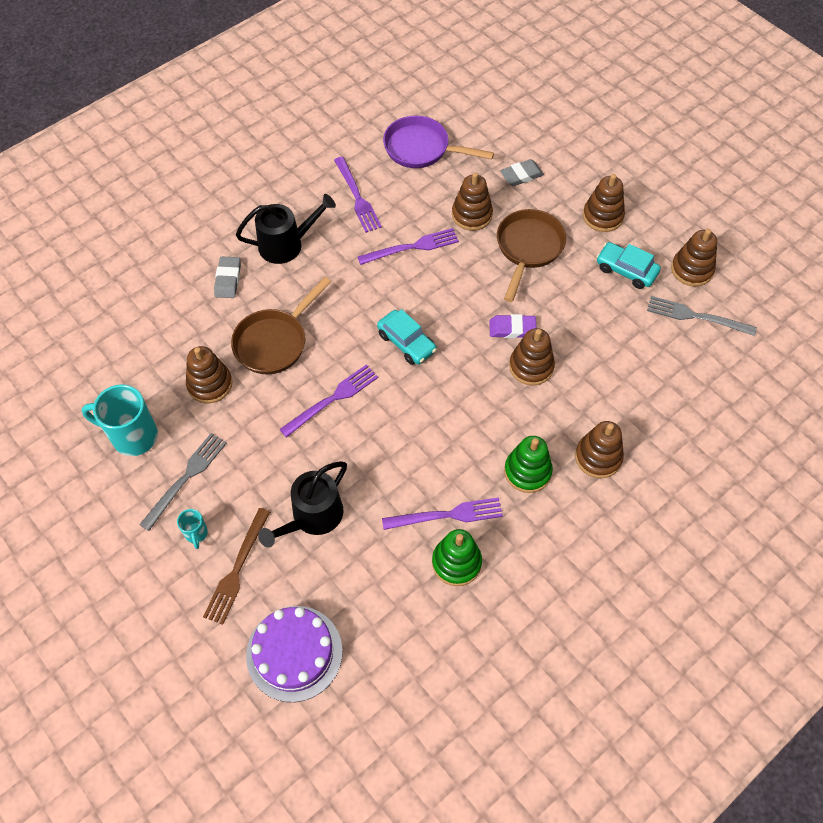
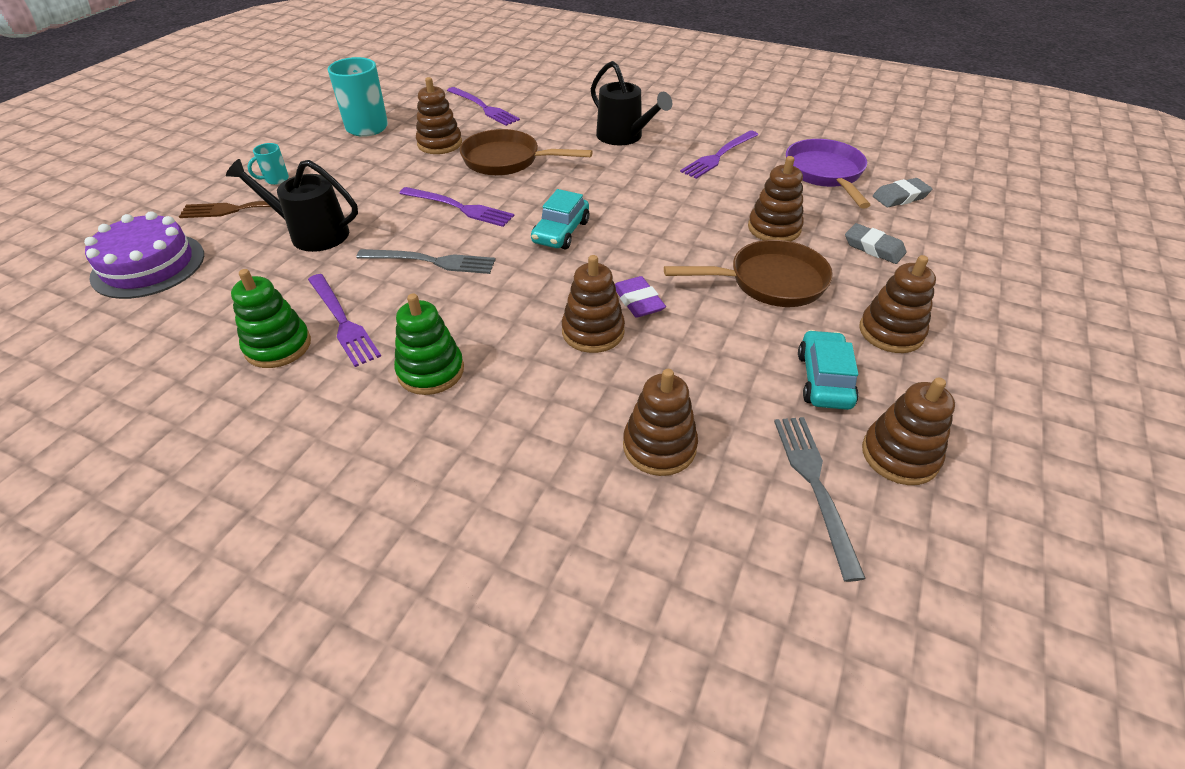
camera: 65 degrees right, 15 degrees down
(186, 478) = (334, 159): grey fork -> grey fork (431, 261)
(228, 279) = (559, 122): grey eraser -> grey eraser (900, 197)
(412, 247) = (689, 202): purple fork -> purple fork (483, 107)
(598, 457) = (484, 435): brown stacking toy -> brown stacking toy (659, 446)

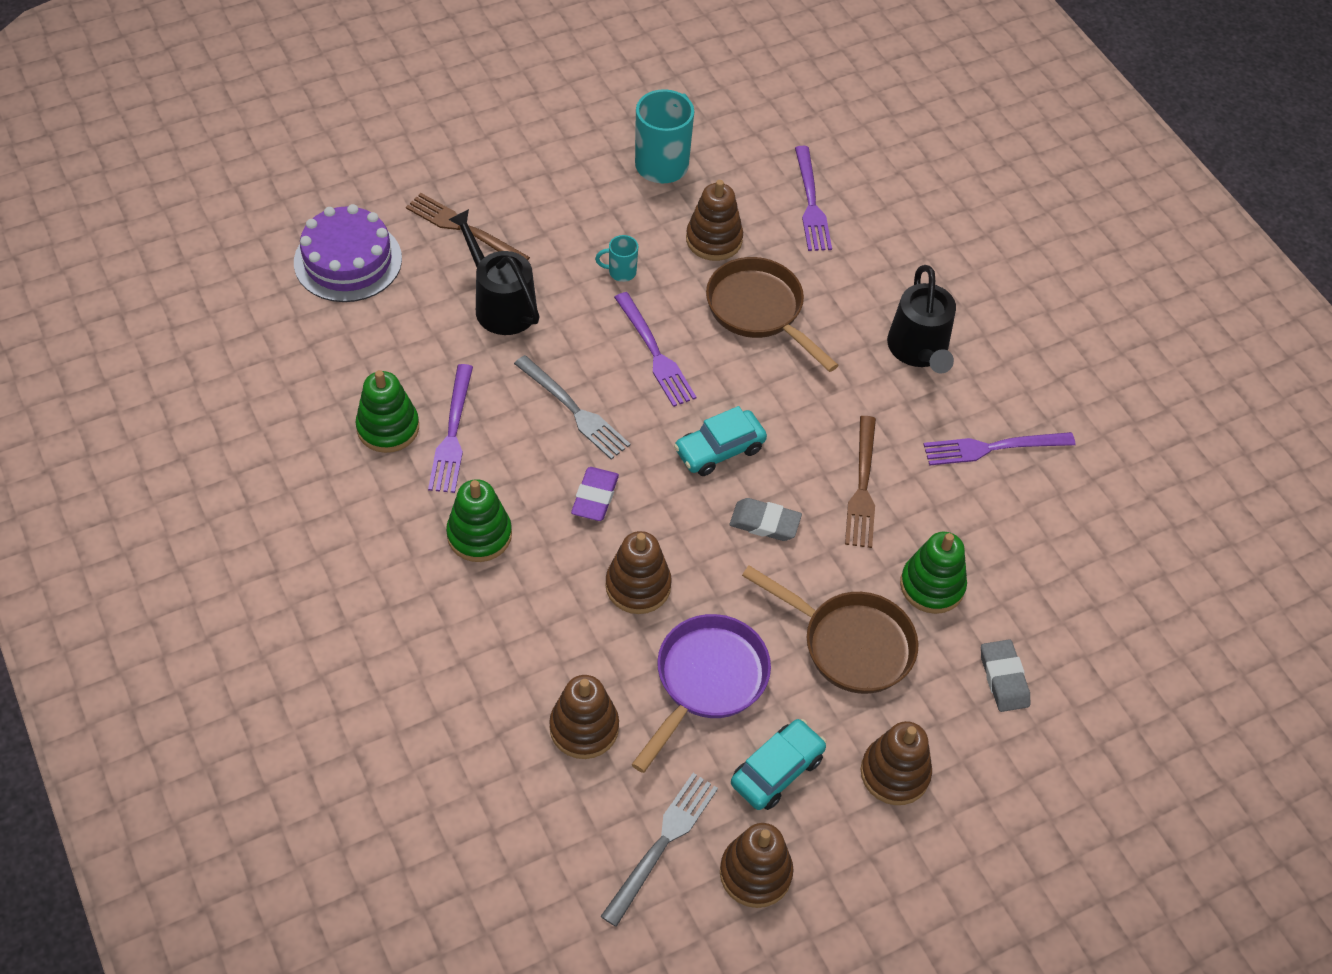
camera: 35 degrees right, 10 degrees up
(276, 179) = (519, 201): turquoise mug -> turquoise mug (621, 272)
(638, 301) = (708, 581): purple eraser -> purple eraser (595, 497)
(672, 206) = (862, 487): none -> brown fork
(774, 228) = (932, 586): brown stacking toy -> green stacking toy
(825, 174) = (1081, 552): purple pan -> purple pan (706, 681)
(900, 197) = (1124, 639): grey eraser -> grey eraser (765, 523)

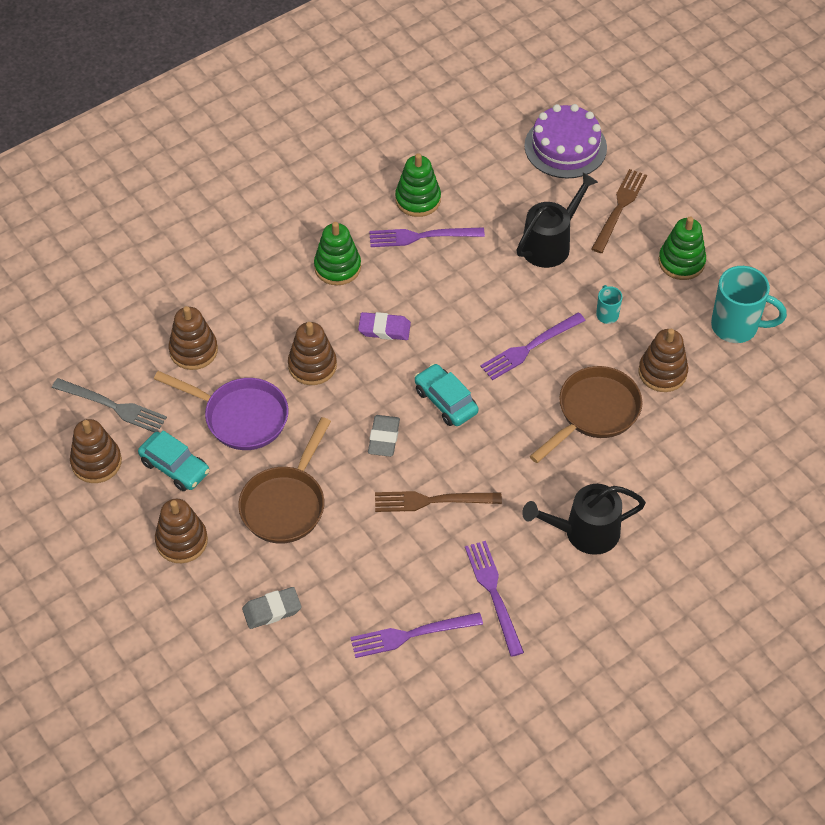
camera: 85 degrees right, 0 degrees up
(574, 410) = (461, 304): grey fork -> none
(811, 203) = (729, 438): purple fork -> purple fork (411, 634)
(932, 586) = (347, 556): green stacking toy -> green stacking toy (681, 262)

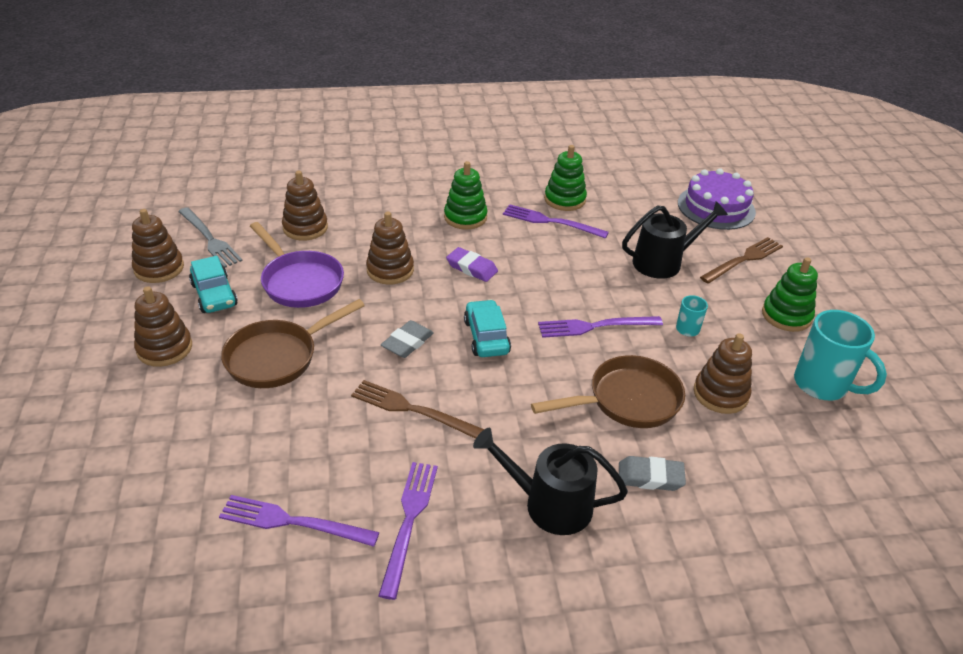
camera: 25 degrees right, 15 degrees down
(272, 610) = (184, 437): grey eraser -> grey eraser (650, 477)

